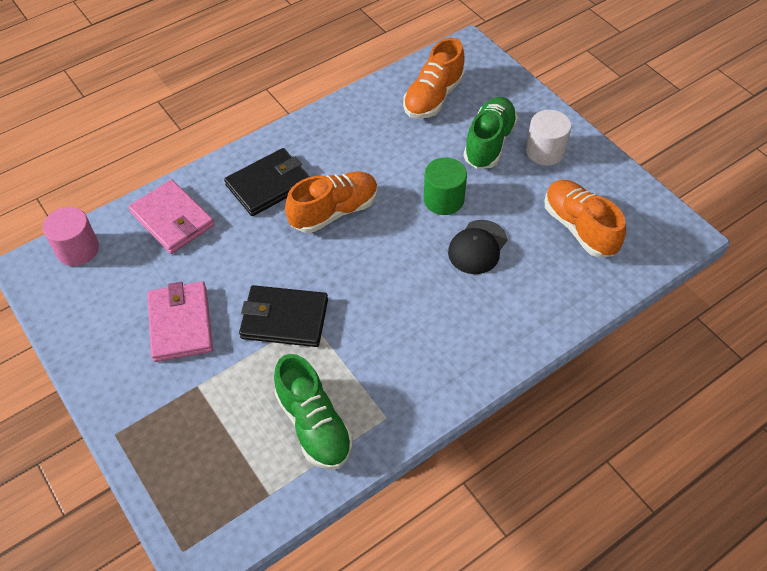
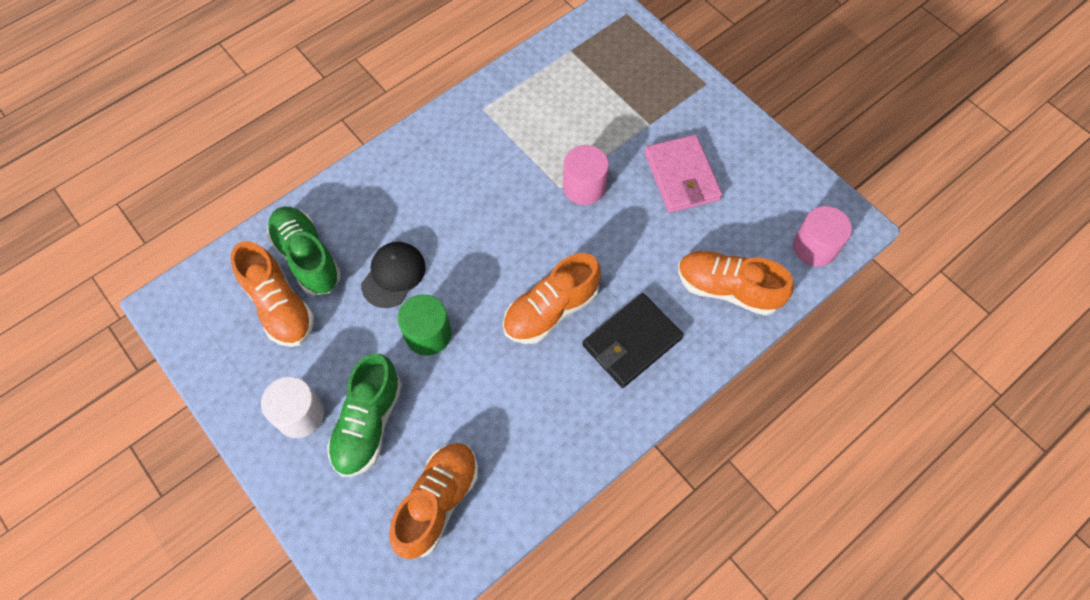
camera: 175 degrees right, 10 degrees up
(172, 219) = (727, 289): pink wallet -> orange shoe
(284, 319) = (584, 187): black wallet -> pink cylinder
(314, 425) = (543, 99): green shoe -> green shoe (307, 257)

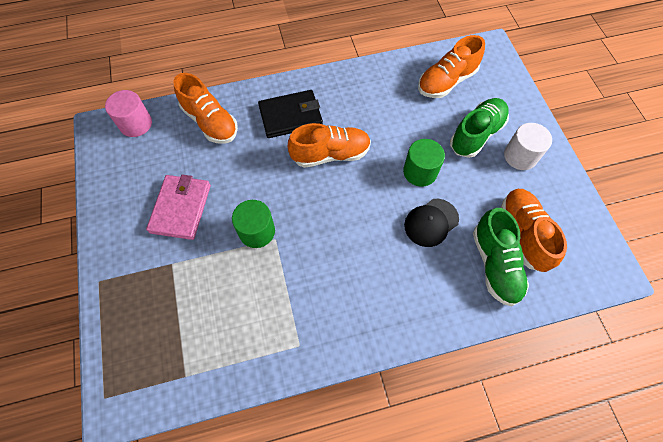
camera: 155 degrees left, 0 degrees up
(584, 187) = (257, 231): pink cylinder -> green cylinder

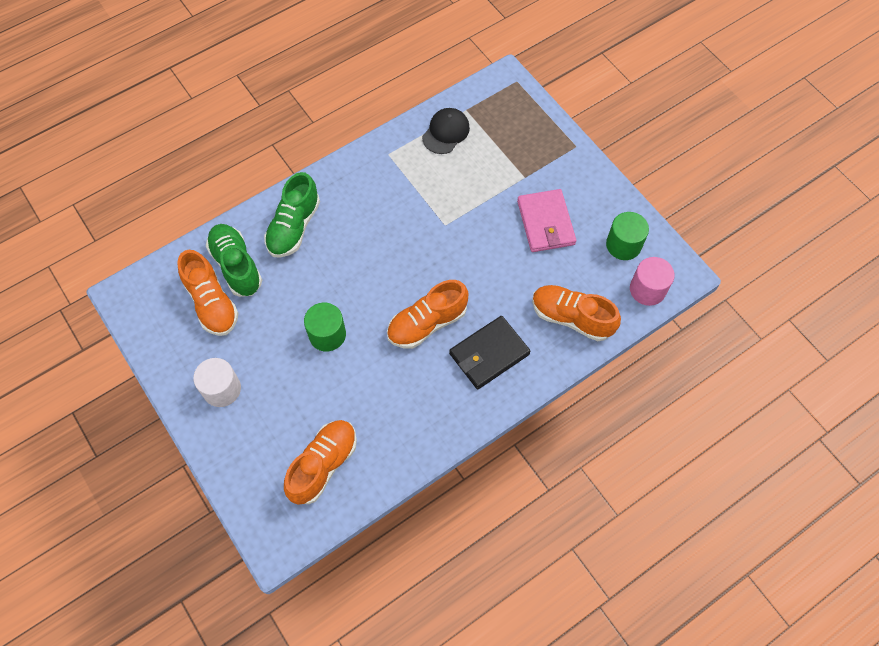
camera: 160 degrees right, 0 degrees up
(257, 231) = (465, 225): green cylinder -> green cylinder (623, 245)
(431, 222) = (304, 285): black cap -> black cap (446, 132)
(476, 134) = (274, 400): green shoe -> green shoe (294, 227)

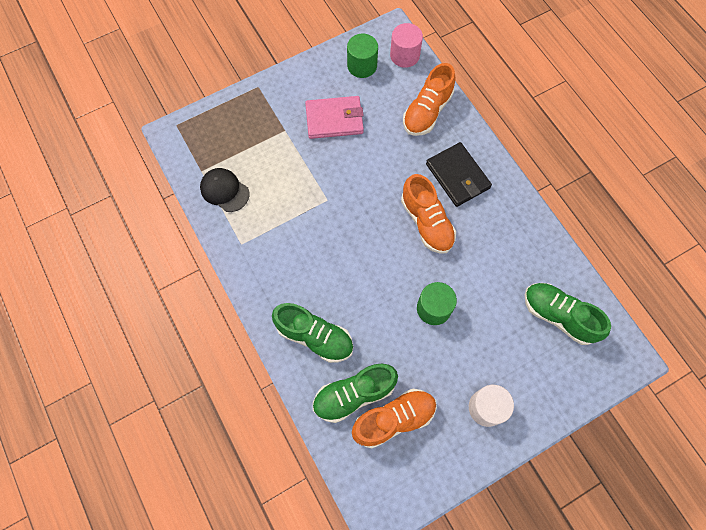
camera: 85 degrees left, 5 degrees up
(323, 465) = (558, 316): orange shoe -> green shoe

